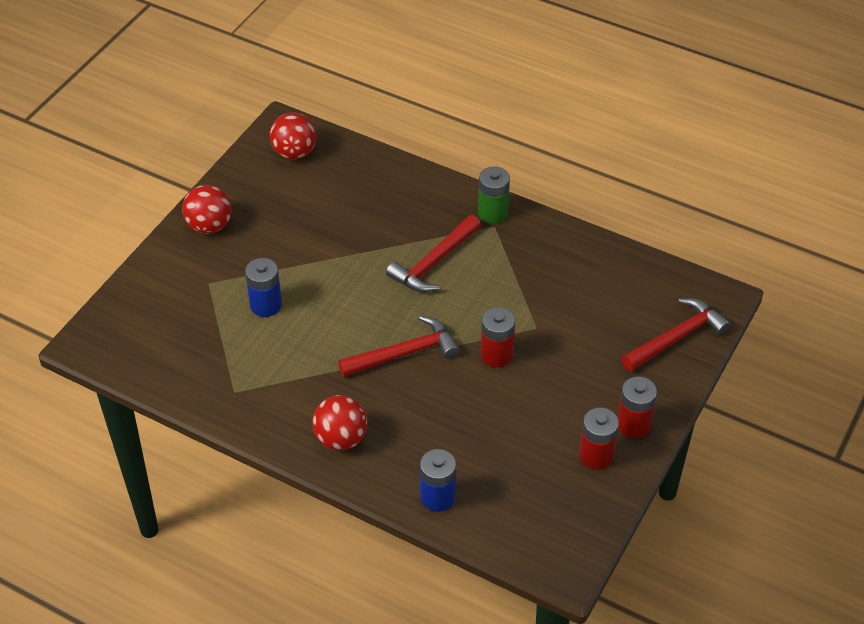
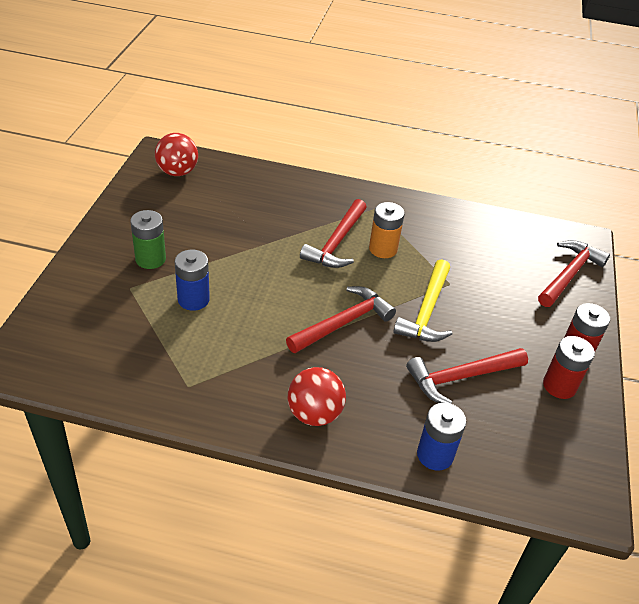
camera: 20 degrees left, 5 degrees down
(209, 226) = (115, 238): red ball -> none
(481, 277) = (383, 249): none -> orange battery
(492, 213) = (369, 198): green battery -> green battery (150, 259)
(496, 354) = (427, 311): red battery -> yellow hammer
(498, 429) = (461, 377): none -> red hammer

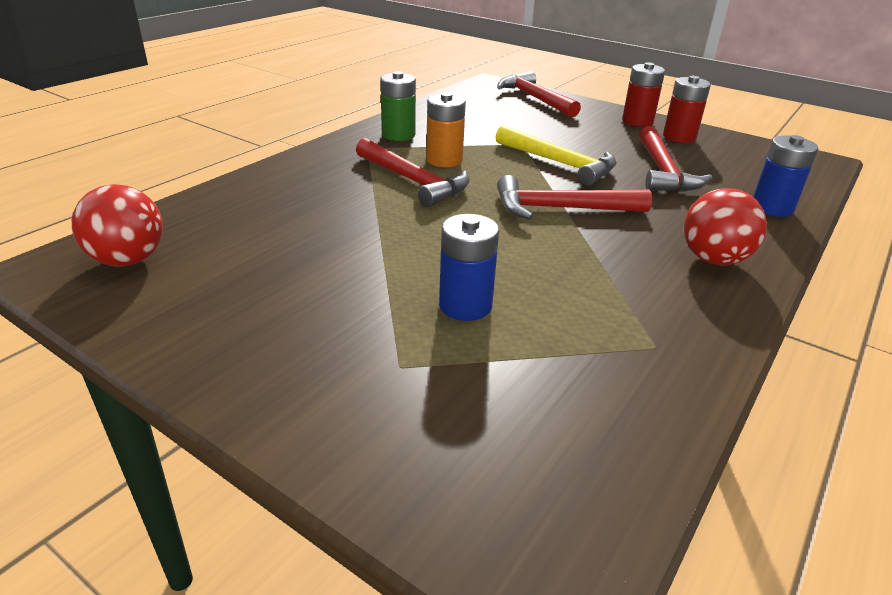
camera: 65 degrees left, 10 degrees down
(150, 259) = (338, 329): green battery -> green battery (398, 135)
(343, 323) = (561, 209): red hammer -> red hammer turned 75 degrees counterclockwise

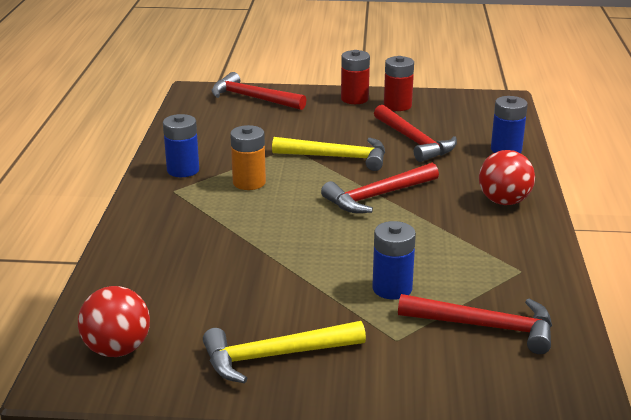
camera: 30 degrees left, 5 degrees down
(249, 327) = (275, 356): none -> yellow hammer
(398, 135) = (183, 170): green battery -> blue battery
(413, 181) = (248, 209): red hammer -> red hammer (485, 326)

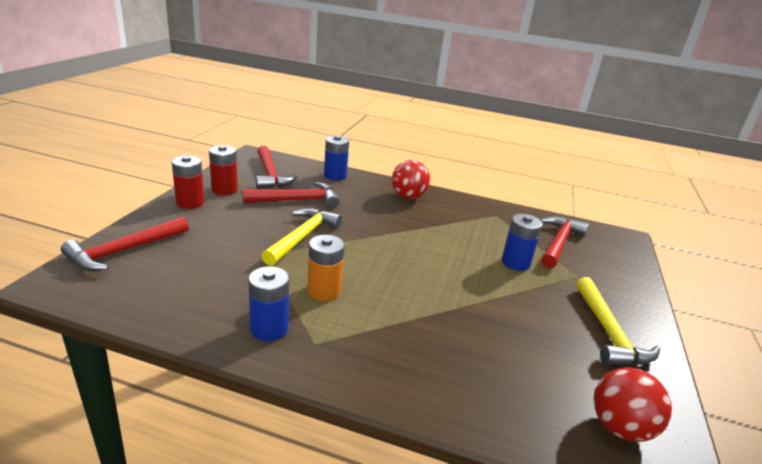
camera: 80 degrees left, 0 degrees up
(377, 196) = (381, 236): red hammer -> red hammer (270, 175)

